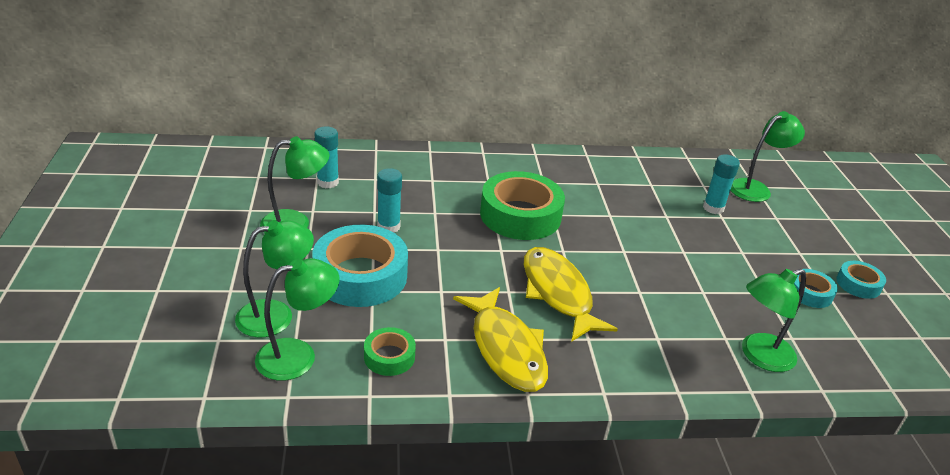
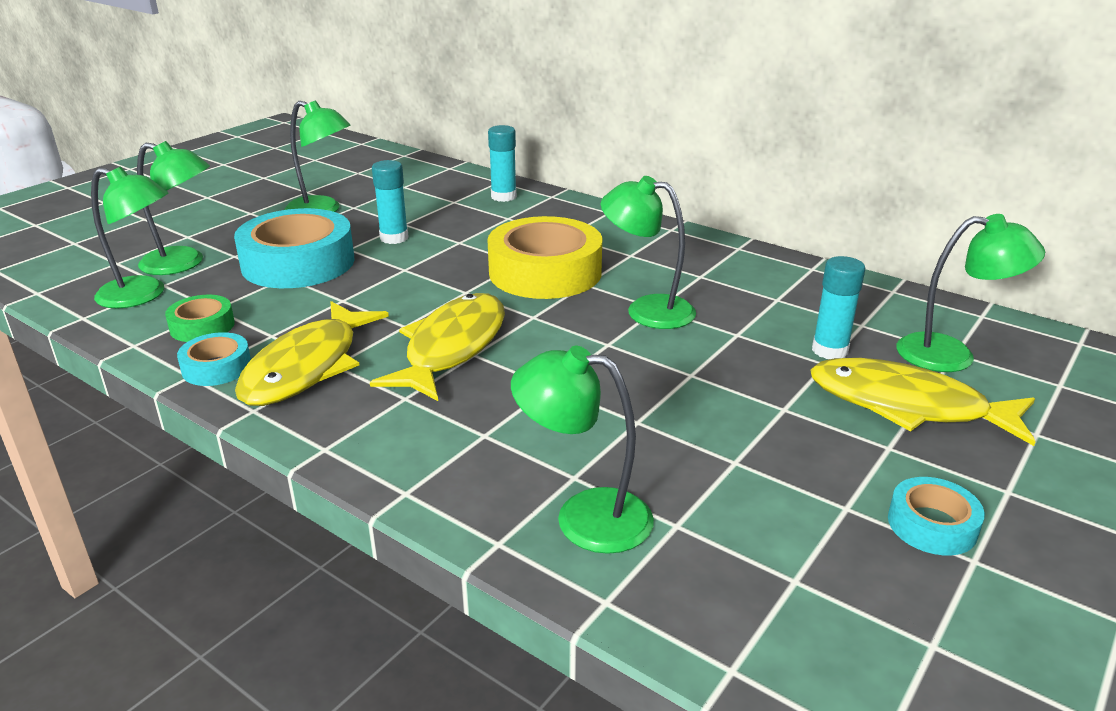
camera: 45 degrees right, 5 degrees down
(328, 182) = (406, 192): turquoise glue stick -> turquoise glue stick (503, 197)
(520, 215) = (545, 272): green tape -> yellow tape
(608, 219) = (647, 310): none -> green lamp
(778, 226) = (907, 406): none -> yellow fish
(810, 293) = (812, 494): turquoise tape -> turquoise tape (217, 367)

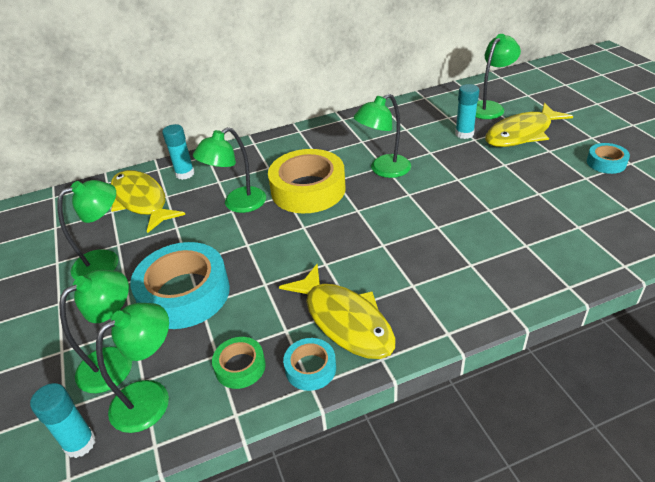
camera: 55 degrees left, 10 degrees up
(394, 238) = (194, 237): turquoise glue stick -> turquoise glue stick (80, 443)
(452, 348) = (369, 251): yellow fish -> yellow fish (141, 201)
(584, 517) = (560, 252): green lamp -> green lamp (237, 204)

